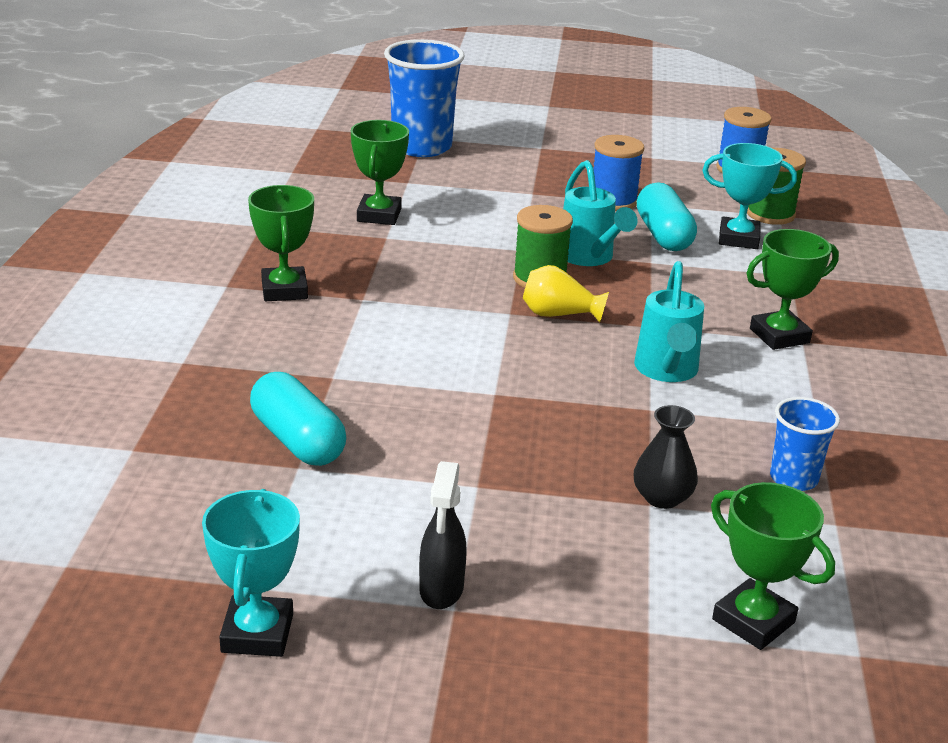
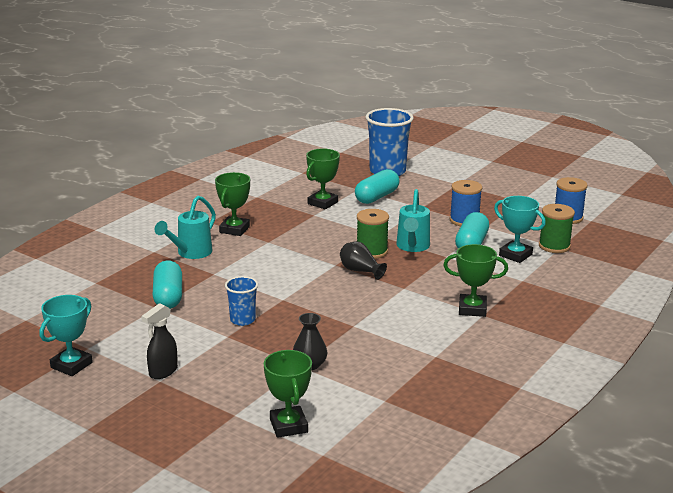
camera: 30 degrees right, 5 degrees down
(450, 190) = (377, 197): none -> turquoise capsule
(559, 315) = (360, 271): yellow vase -> black vase
(666, 371) = (384, 311): turquoise watering can -> turquoise watering can (190, 253)
(793, 478) = (389, 375): blue cup -> blue cup (242, 320)

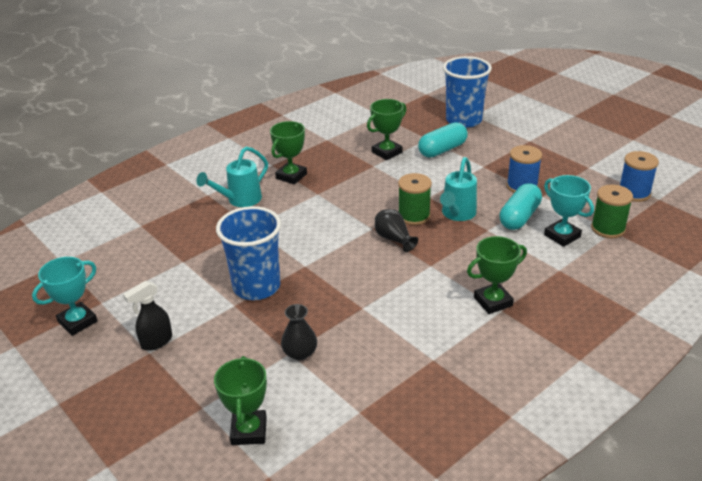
camera: 15 degrees right, 10 degrees up
(168, 296) = (199, 249): turquoise capsule -> none
(242, 320) = (256, 287): blue cup -> blue cup, size x1.87
(472, 309) = (493, 301): green trophy -> green trophy turned 45 degrees counterclockwise

